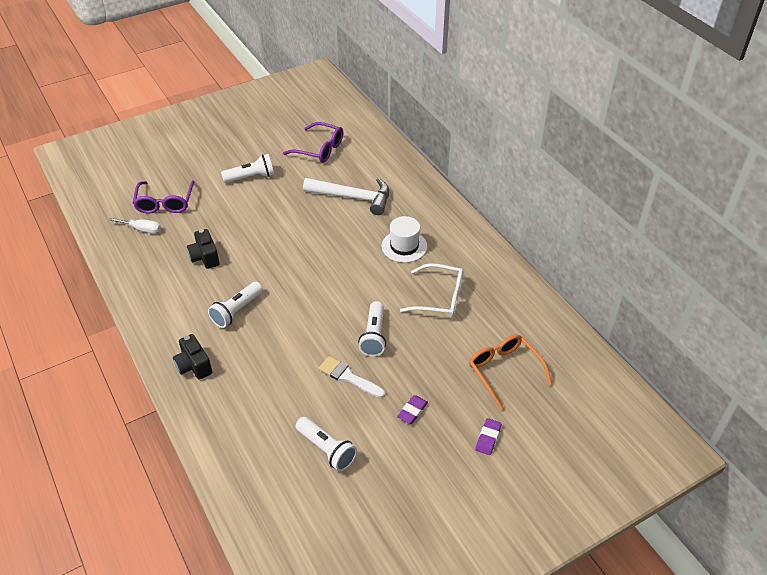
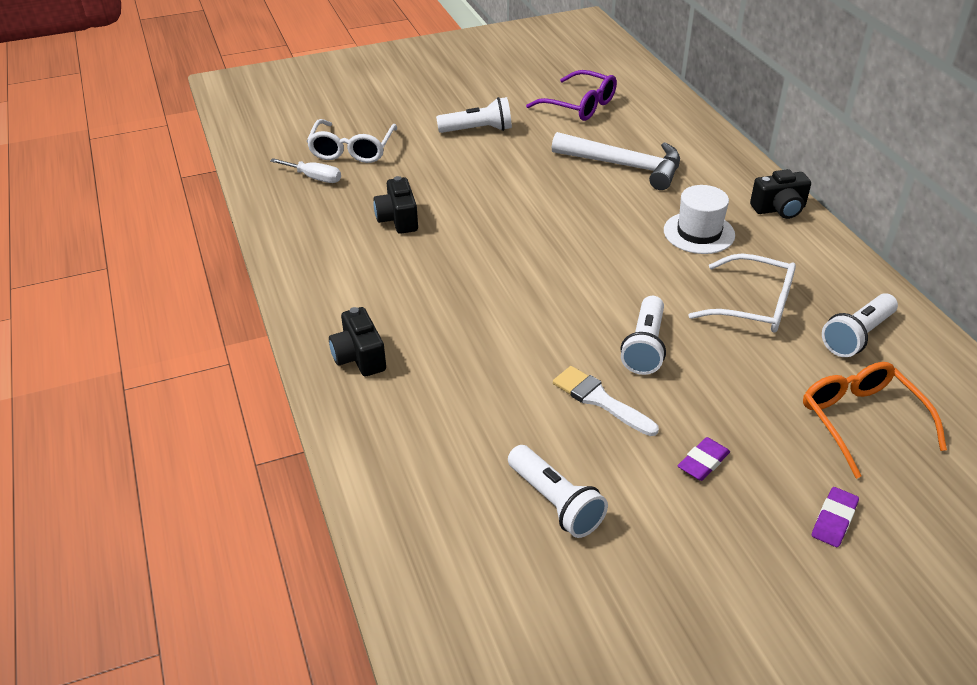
camera: 10 degrees right, 5 degrees down
(165, 203) = (352, 150): purple glasses -> white glasses
(236, 311) = (435, 291): white flashlight -> white flashlight (857, 336)
(455, 222) = (779, 209): none -> black camera

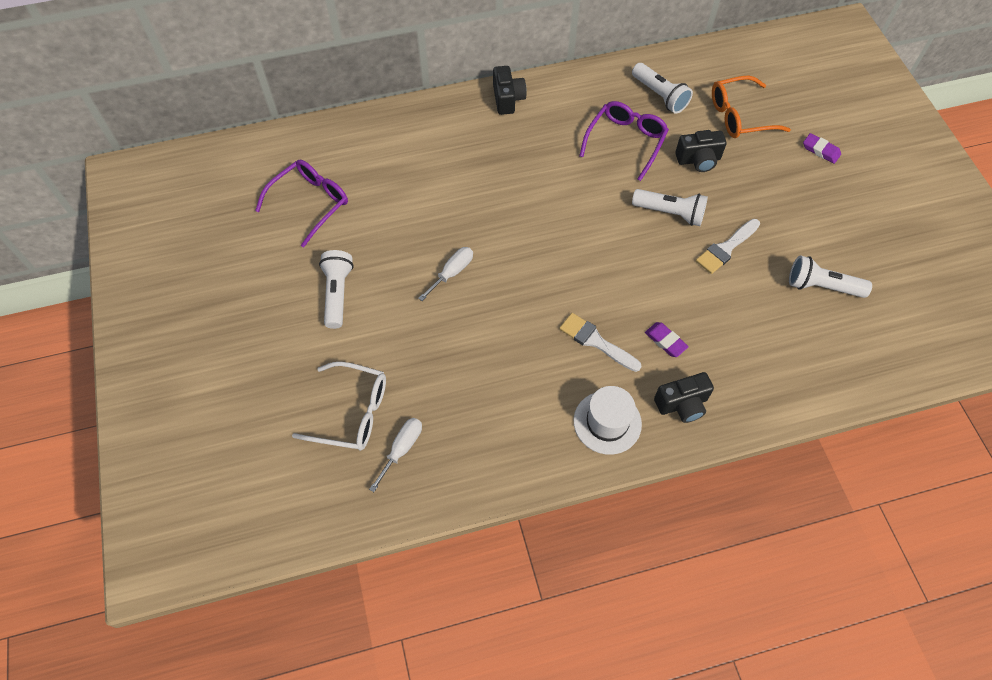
camera: 85 degrees left, 20 degrees up
(398, 219) = (488, 371): black camera -> black camera (698, 160)
(440, 289) = (595, 341): none -> white brush
(515, 189) = (452, 272): none -> white screwdriver
(555, 502) = (821, 286): white flashlight -> white flashlight turned 135 degrees counterclockwise
(624, 166) = (427, 186): white hammer -> none
(699, 233) = (534, 154): white hat -> white hat (607, 422)
(703, 462) = (780, 202): purple eraser -> purple eraser (665, 341)
(753, 305) = (625, 142): white glasses -> purple glasses

